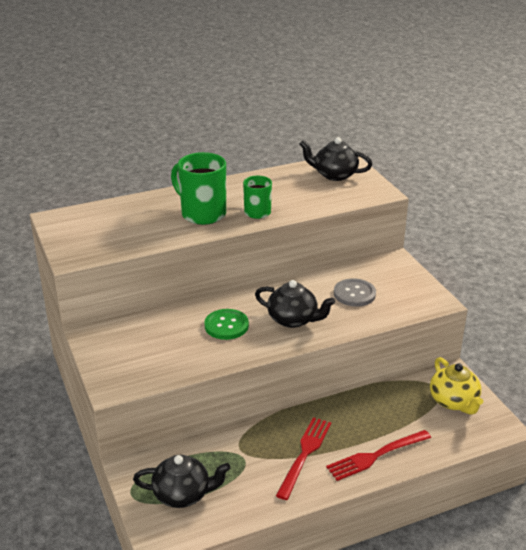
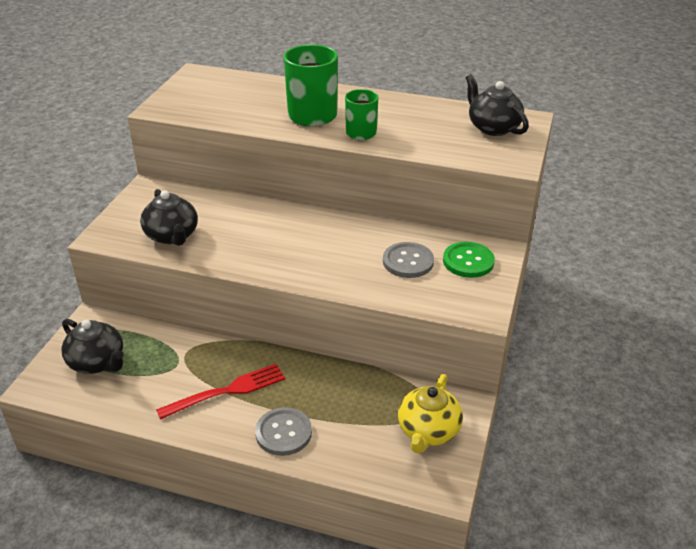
camera: 40 degrees right, 5 degrees up
(226, 326) = (254, 232): green button -> green button (468, 261)
(293, 319) = (317, 256): black teapot -> black teapot (172, 236)
(376, 456) = (283, 433): red fork -> grey button

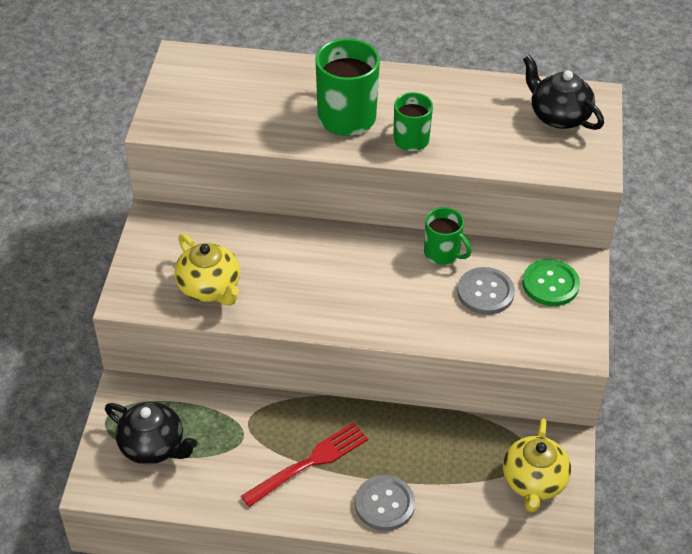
camera: 10 degrees left, 10 degrees up
(172, 236) = (209, 287): black teapot -> yellow teapot
(378, 231) = (442, 253): none -> green mug

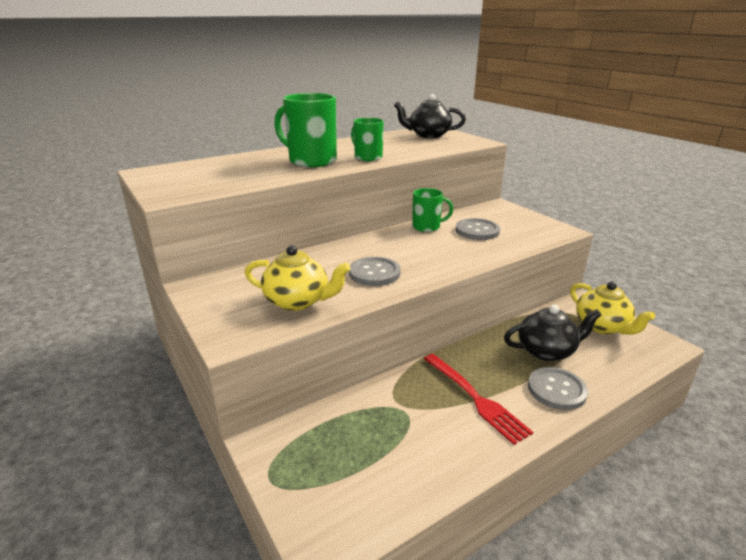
camera: 40 degrees left, 20 degrees down
(153, 446) = (341, 469): black teapot -> black teapot (547, 351)
(306, 292) = (374, 273): none -> grey button
(309, 463) = (475, 398): red fork -> red fork turned 135 degrees clockwise
(550, 284) = (501, 216): green button -> none

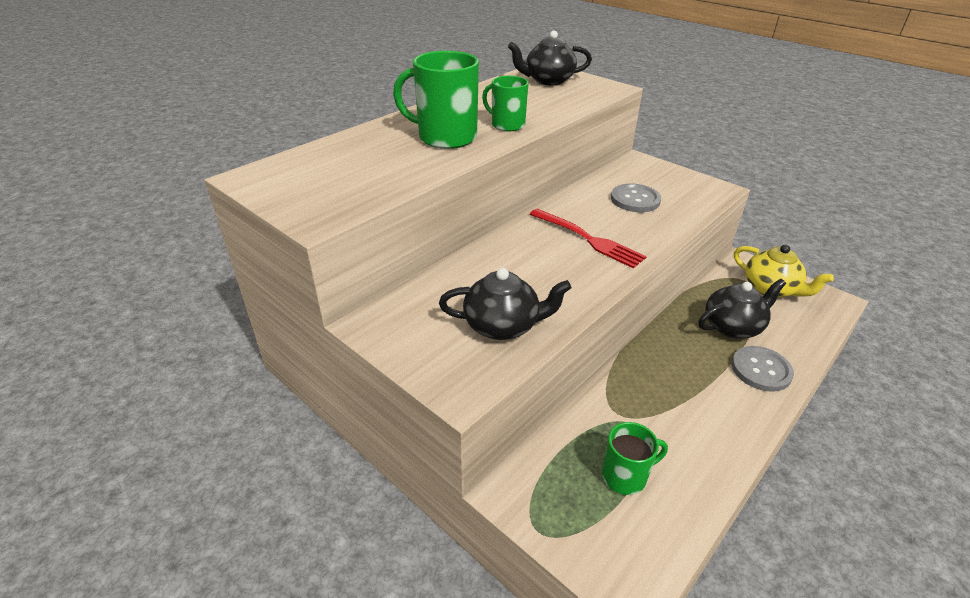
camera: 15 degrees left, 10 degrees up
(298, 301) = (502, 326): yellow teapot -> black teapot
(374, 273) = (561, 274): grey button -> none
(427, 227) = (579, 200): green mug -> green mug (625, 476)
(475, 398) = (692, 394): red fork -> red fork (588, 239)

